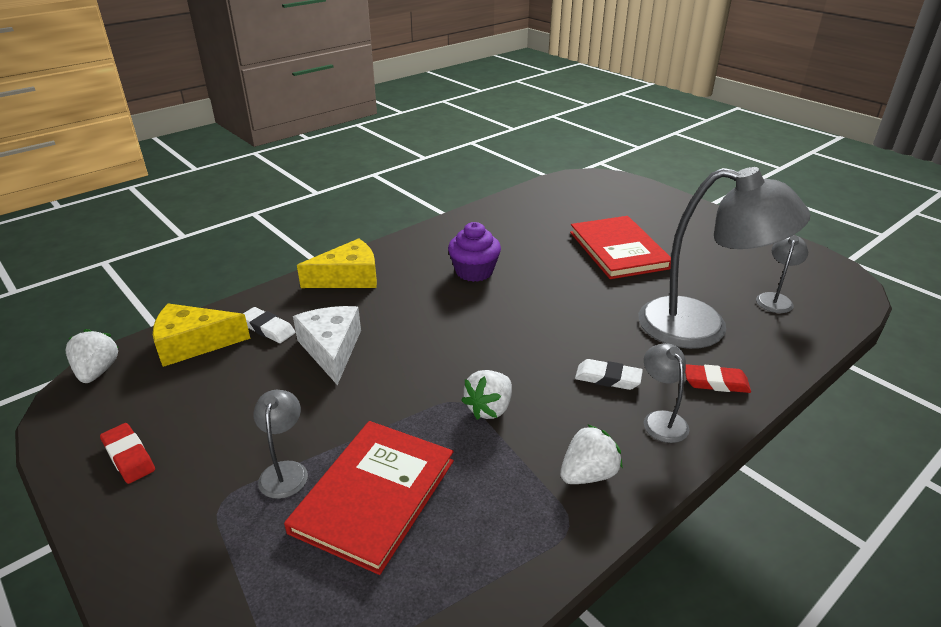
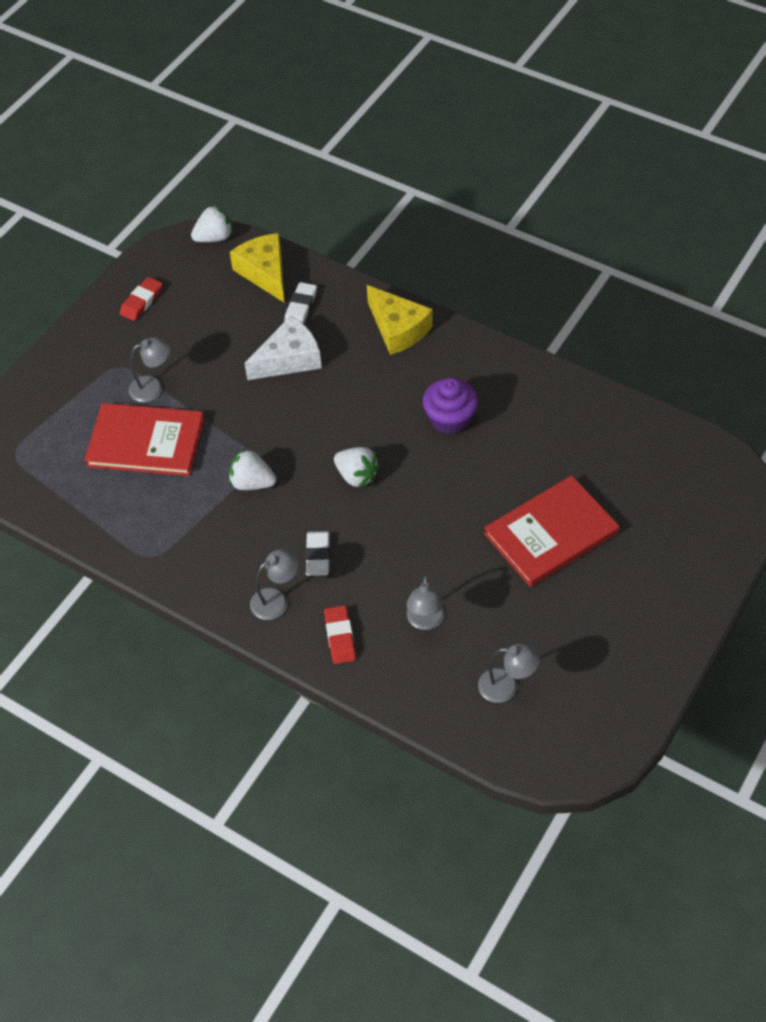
camera: 75 degrees right, 20 degrees up
(588, 474) = (201, 559): white strawberry -> white strawberry (356, 476)
(701, 327) = (425, 621): grey lamp -> grey lamp, size x0.43

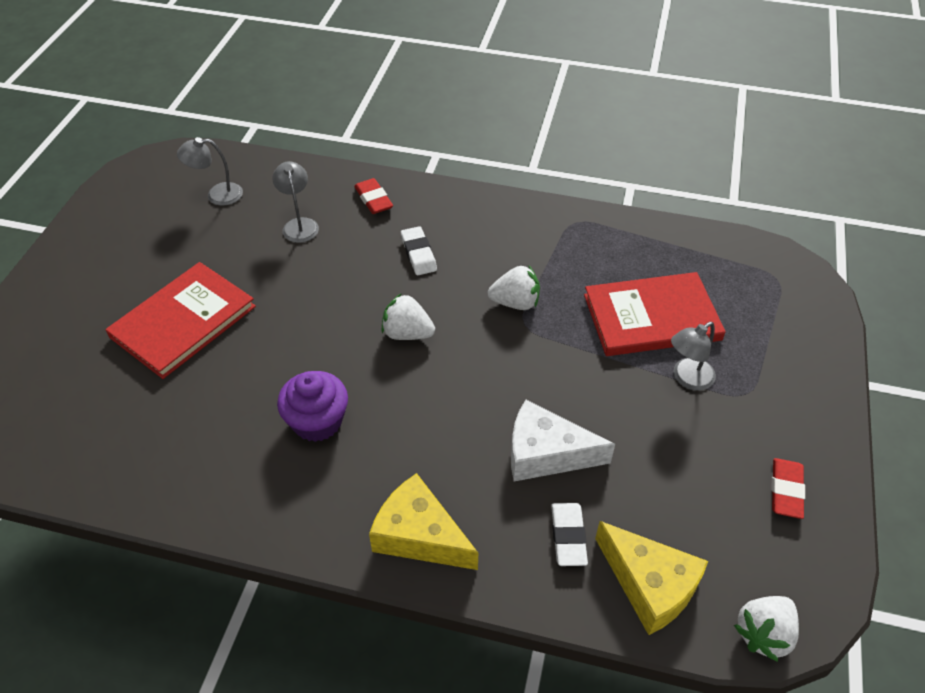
camera: 160 degrees right, 5 degrees down
(276, 600) = (442, 213): grey lamp -> none
(289, 359) = (546, 453): white cheese -> white cheese turned 60 degrees clockwise

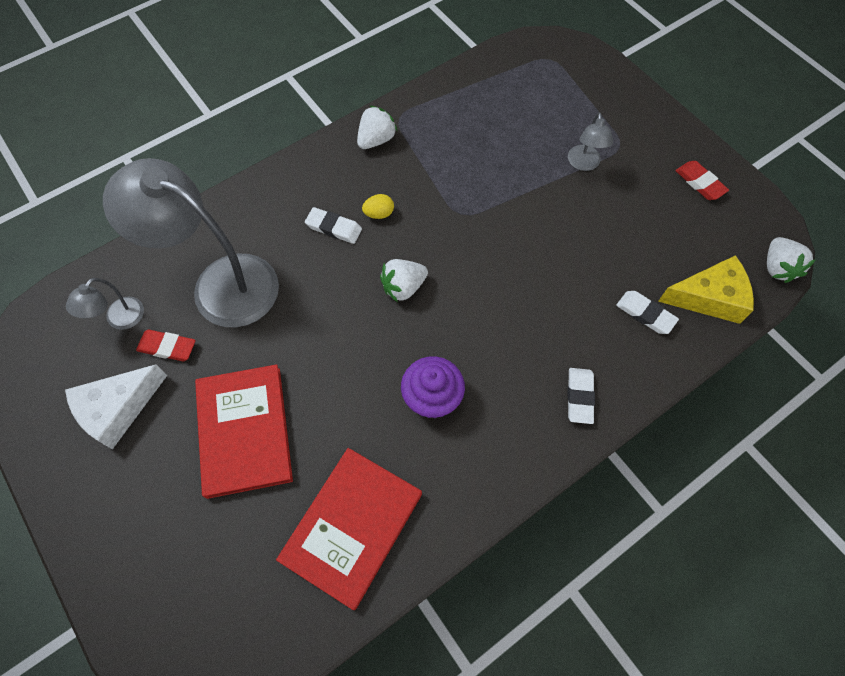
camera: 50 degrees left, 15 degrees up
(299, 225) = (220, 283): grey lamp -> grey lamp, size x2.31
(373, 199) = (246, 217): red eraser -> red eraser (167, 347)
(419, 535) = (579, 397): yellow cheese -> white eraser
(463, 272) = (379, 214): none -> yellow egg
(515, 302) = (437, 204): white strawberry -> white strawberry (376, 140)
(546, 453) = (576, 280): white cheese -> white cheese (117, 409)
(651, 317) = (521, 143): red book -> red book (352, 527)

